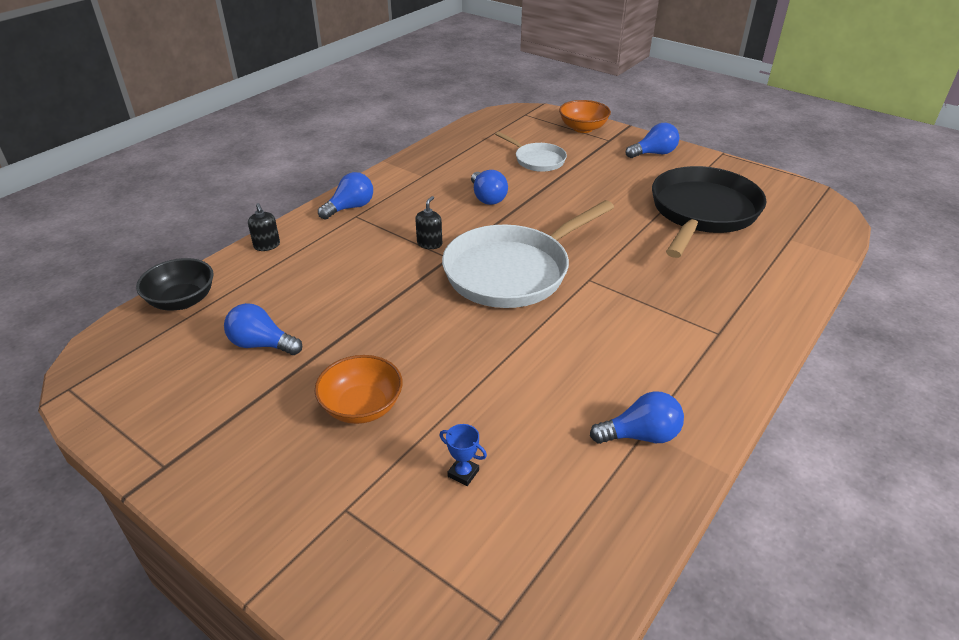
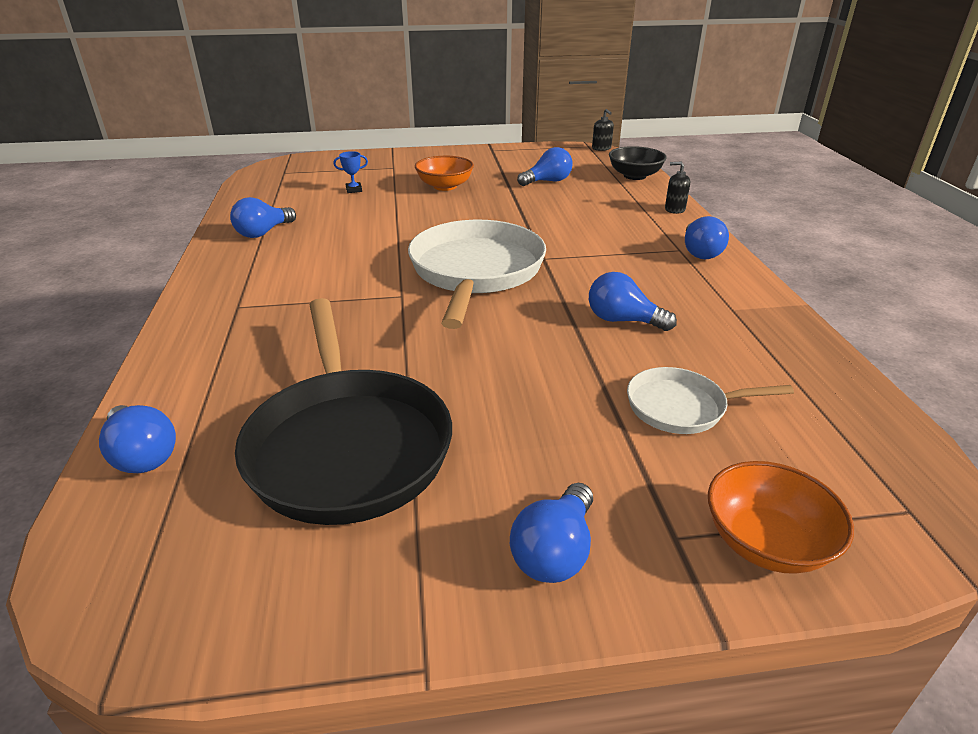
camera: 135 degrees right, 5 degrees down
(429, 243) = (578, 259): black soap dispenser -> black soap dispenser (601, 148)
(809, 253) = (142, 455): none -> blue light bulb

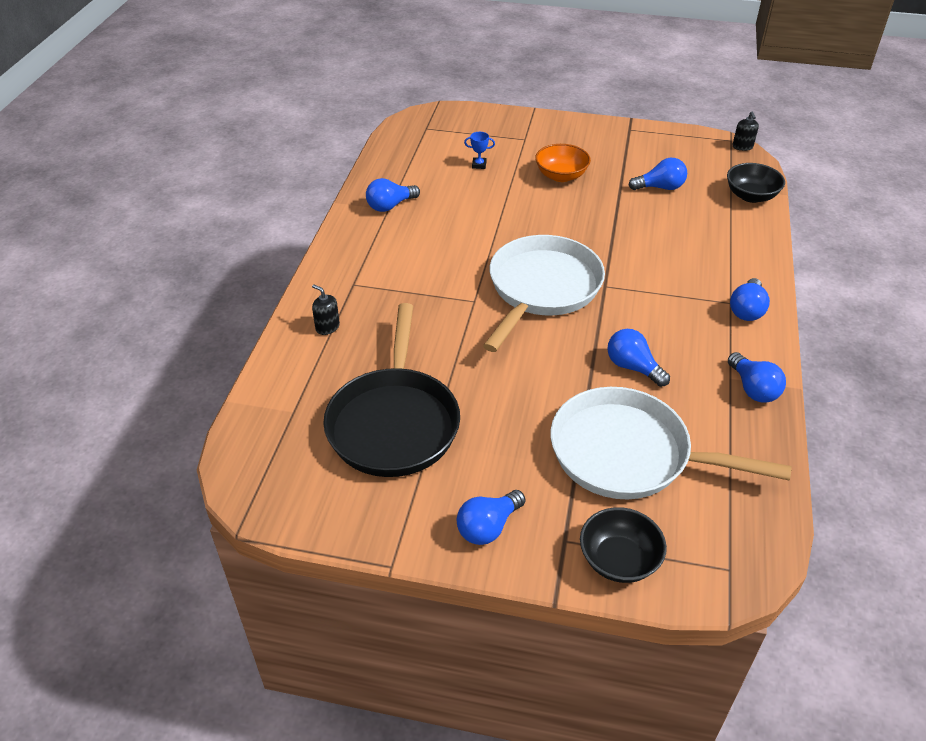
camera: 20 degrees right, 10 degrees up
(142, 455) = (273, 396): blue light bulb -> blue light bulb (753, 389)
(674, 209) = (760, 251): black soap dispenser -> black soap dispenser (327, 327)
(682, 407) = (629, 454): white pan -> white pan, size x1.95
(766, 542) = (619, 560): orange bowl -> black bowl

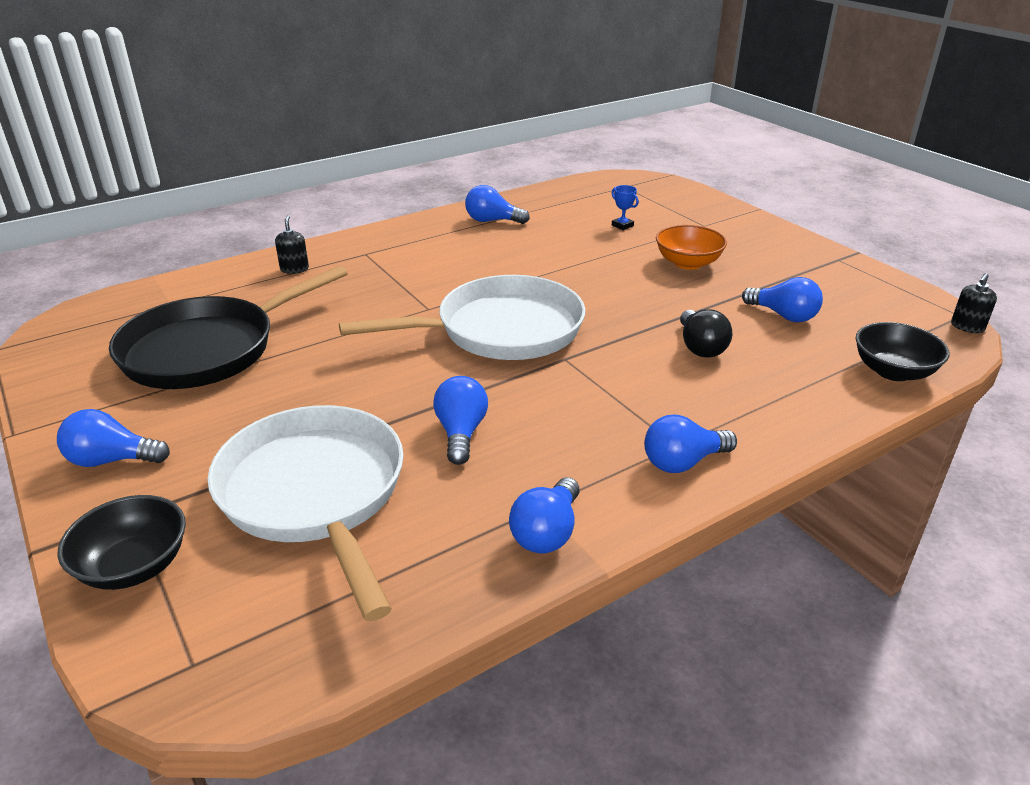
camera: 45 degrees right, 10 degrees down
(654, 234) = (700, 347): none -> black light bulb

